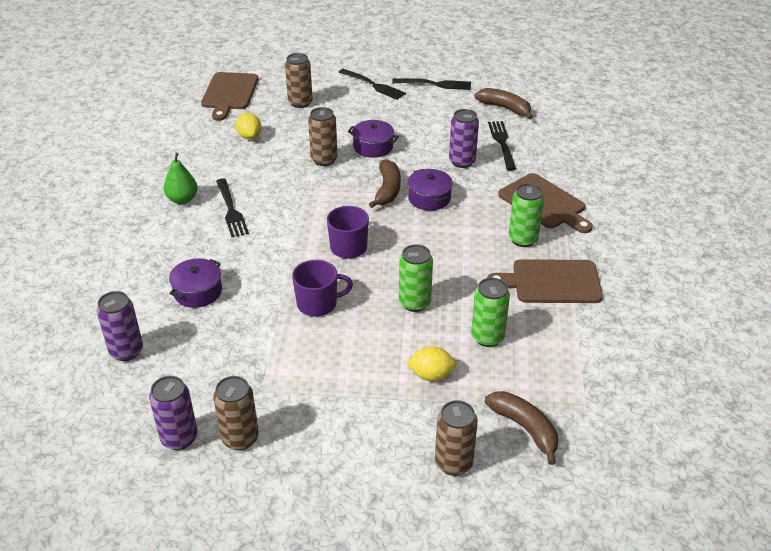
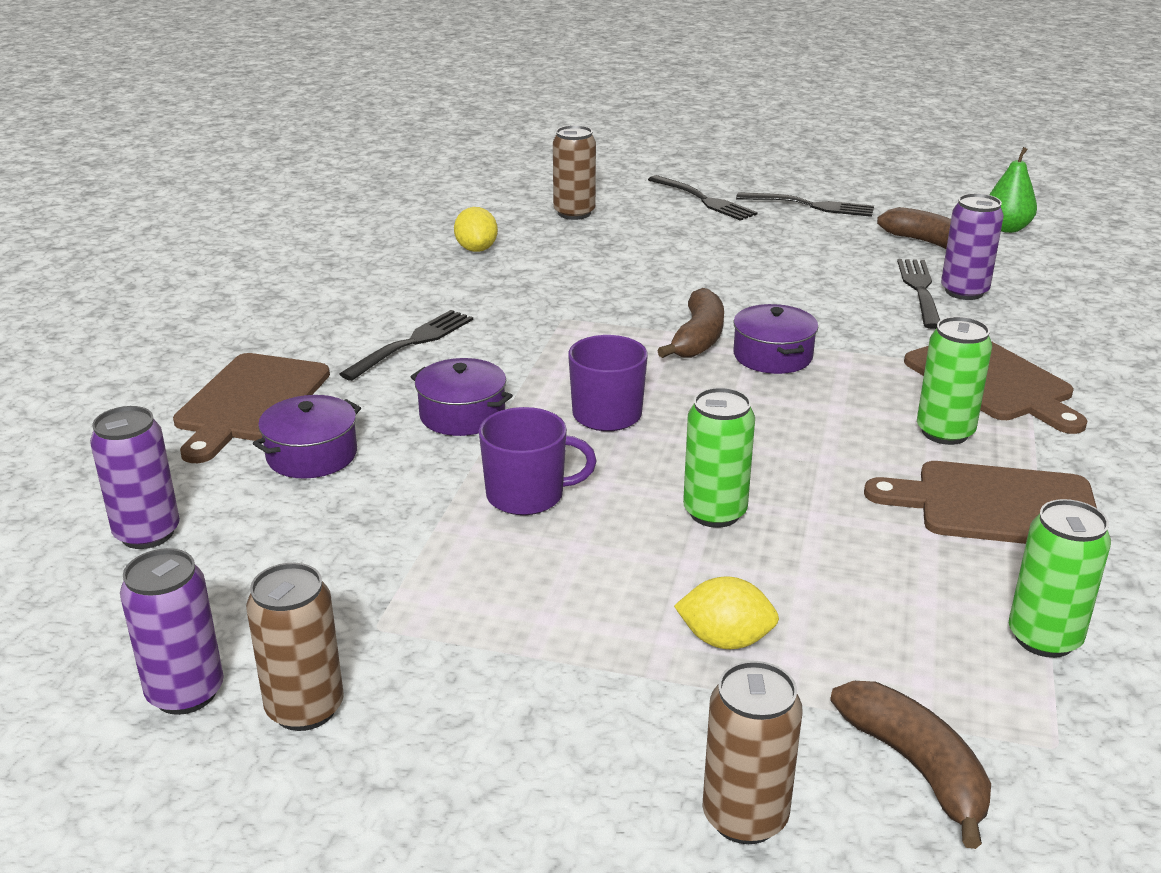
camera: 10 degrees right, 10 degrees down
(182, 199) = (334, 322): green pear -> green pear (1006, 228)
(229, 93) = (461, 194): brown cutting board -> brown cutting board (250, 402)
(231, 210) = (412, 343): black fork -> black fork turned 135 degrees counterclockwise
(324, 160) = (594, 288): brown can -> none
(373, 147) = (685, 278): purple pot -> purple pot (462, 415)
(462, 161) = (842, 310): purple can -> purple can (964, 291)
(487, 337) = (853, 586): green can -> green can (1044, 638)

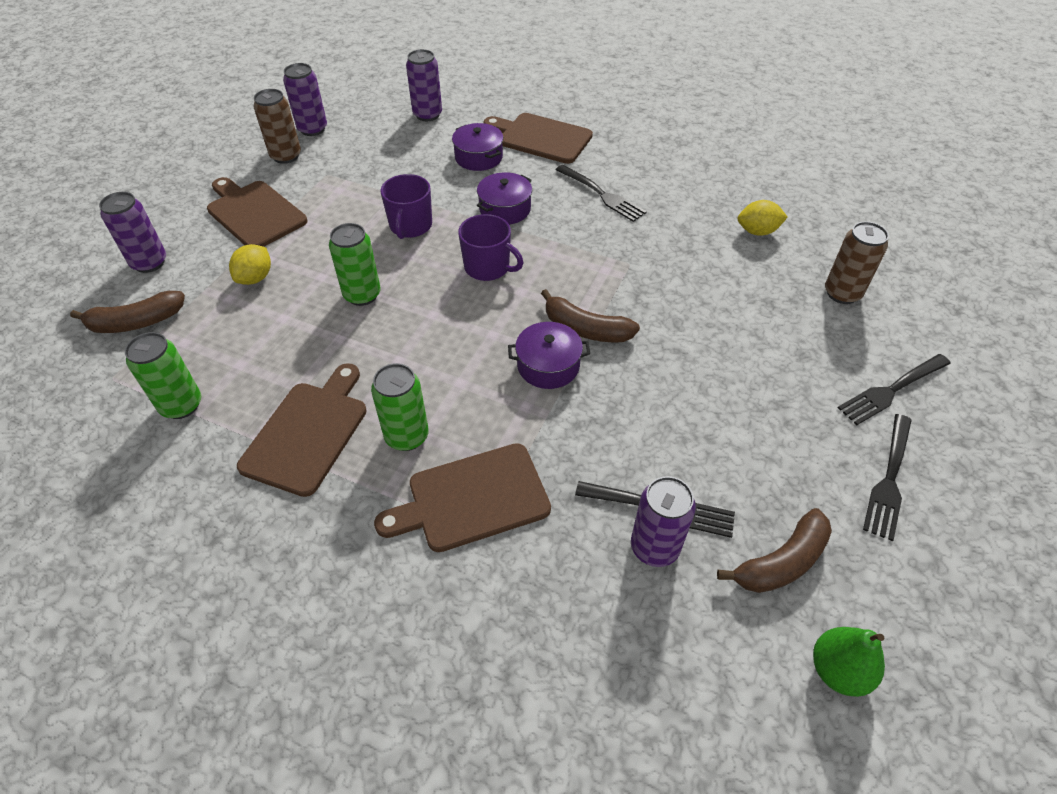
camera: 100 degrees right, 20 degrees up
(531, 699) = (254, 213): none -> brown cutting board
(745, 817) = (149, 263): brown can -> purple can

